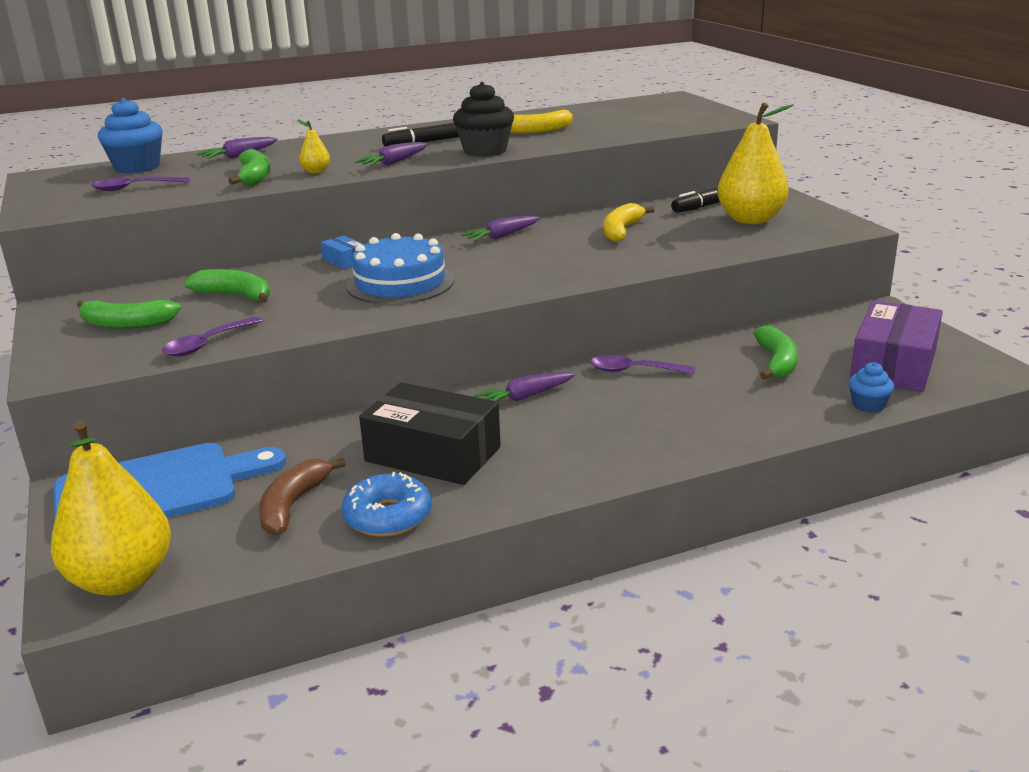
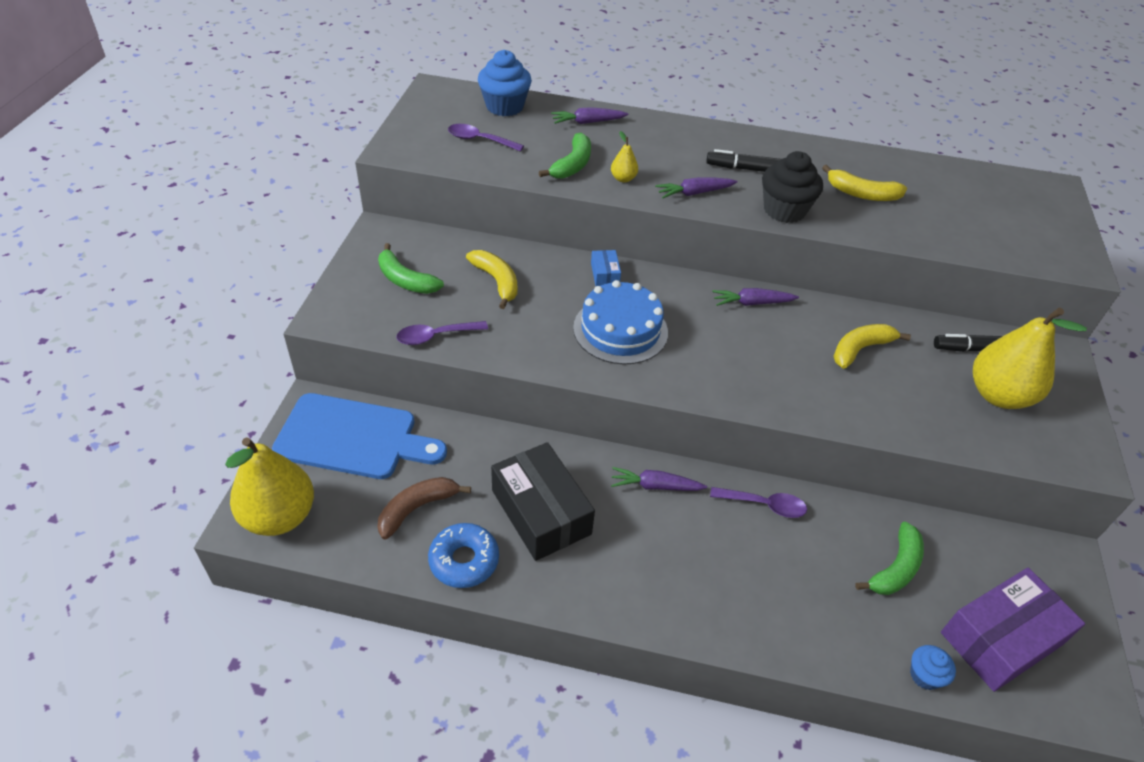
camera: 30 degrees right, 20 degrees up
(235, 295) = (497, 281): green banana -> yellow banana
(633, 370) = (764, 505): purple spoon -> purple spoon turned 150 degrees clockwise

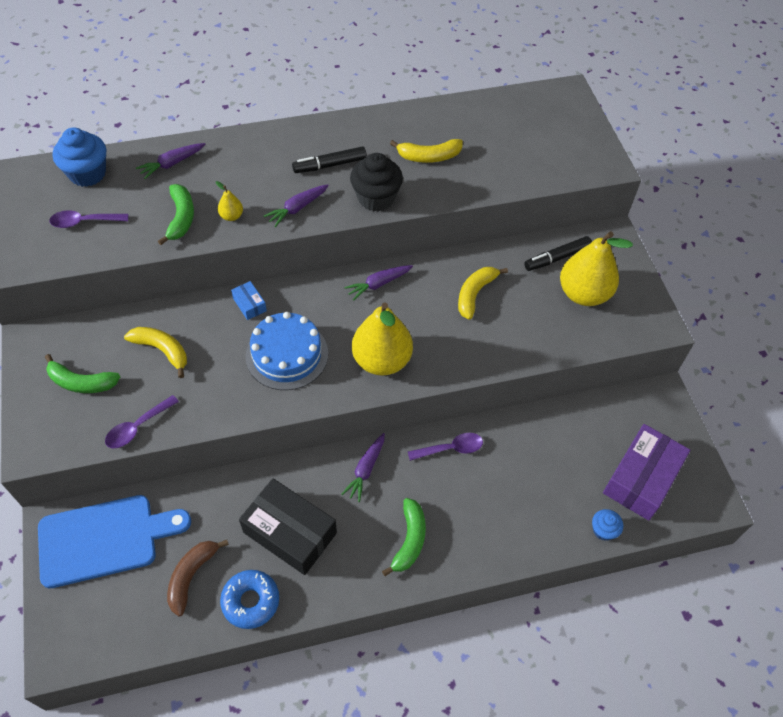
camera: 25 degrees left, 10 degrees up
(279, 516) = (82, 637): yellow pear -> yellow pear (381, 360)
(655, 486) = (365, 470): purple carrot -> purple carrot turned 45 degrees counterclockwise
(895, 568) = (558, 457): green banana -> green banana (409, 540)

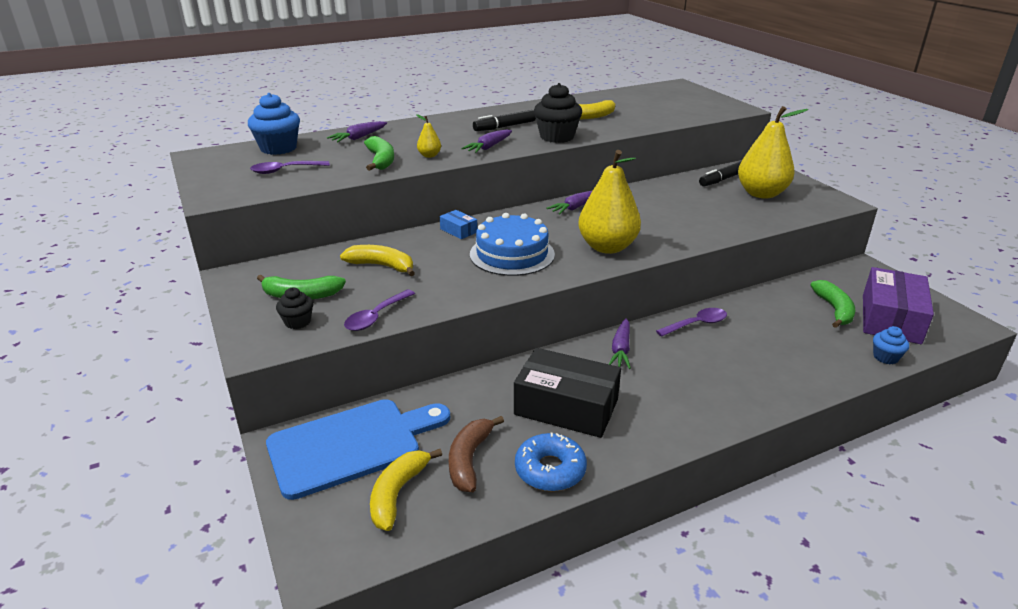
camera: 10 degrees left, 25 degrees down
(70, 421) = (297, 322): none -> black cupcake
(409, 540) = (698, 393): green banana -> green banana (834, 310)
(475, 294) = (667, 203): yellow banana -> yellow banana (397, 493)

